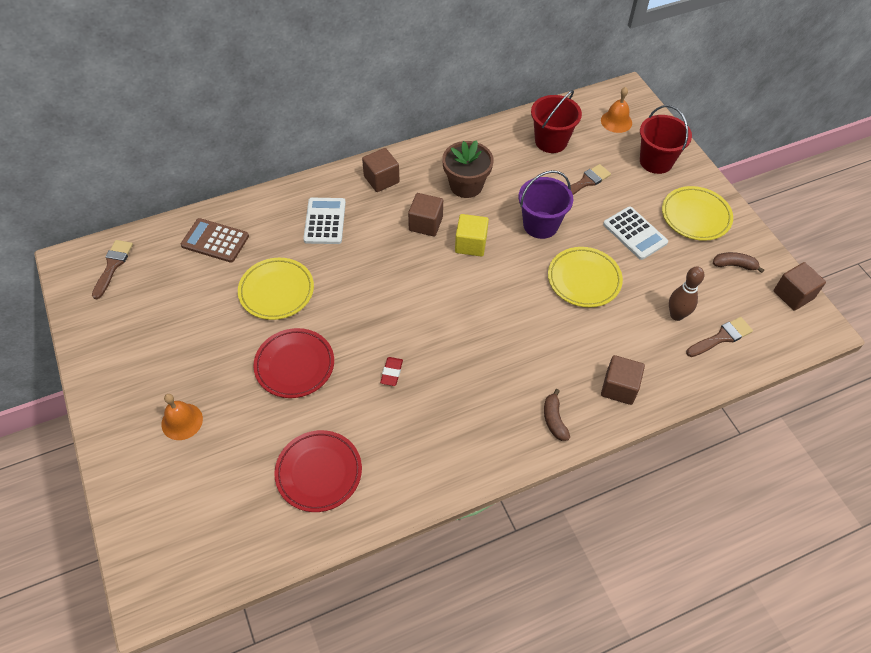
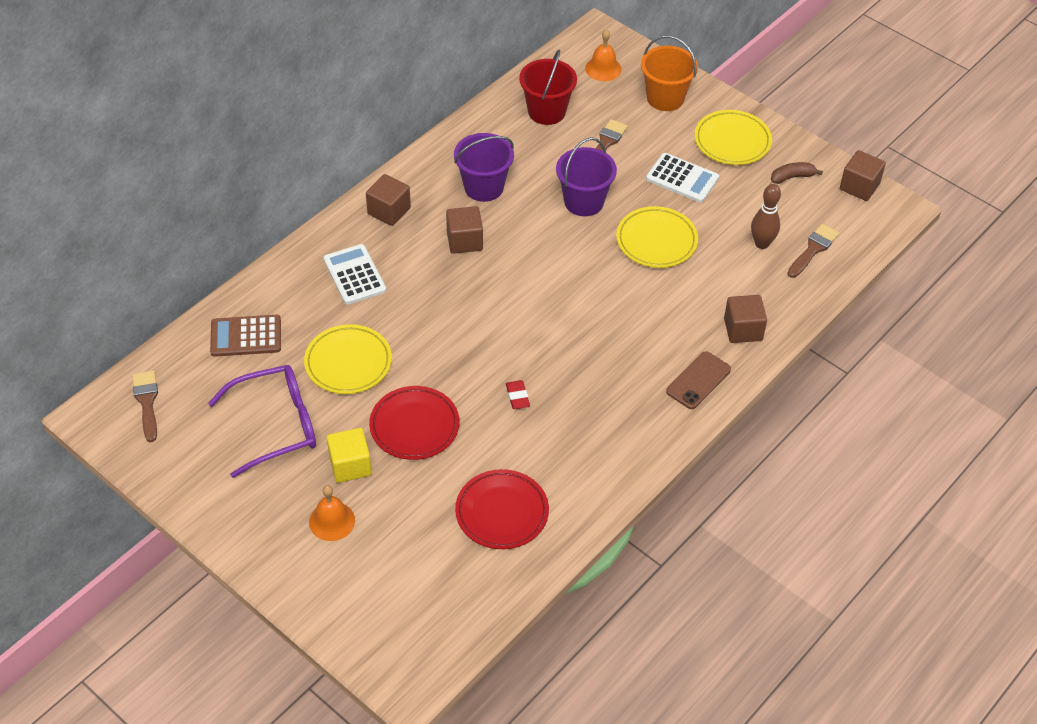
camera: 25 degrees left, 5 degrees down
(192, 322) = (276, 425): none -> purple glasses
(466, 185) = (484, 187): brown flower pot -> purple bucket
(470, 244) = (523, 245): yellow cube -> yellow cube (350, 465)
(554, 420) = (698, 380): brown banana -> brown phone
(656, 161) = (665, 98): red bucket -> orange bucket

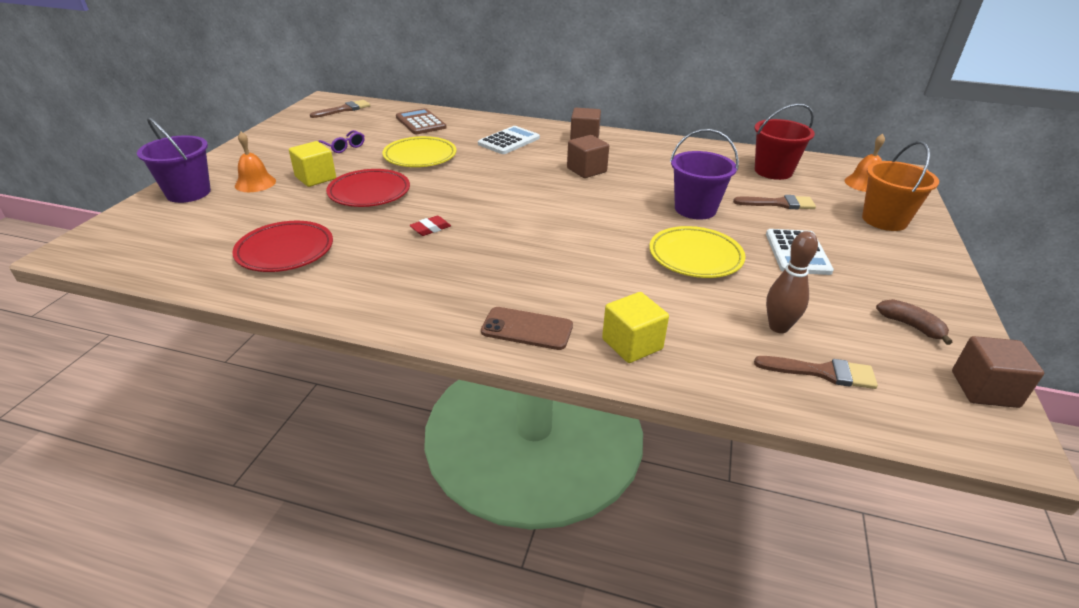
camera: 65 degrees right, 15 degrees down
(276, 425) = (344, 147): purple glasses -> purple glasses, size x0.48
(484, 187) = (653, 165): purple bucket -> purple bucket (188, 193)
(732, 141) = (894, 271): yellow plate -> none
(743, 329) = (632, 344): brown cube -> yellow cube

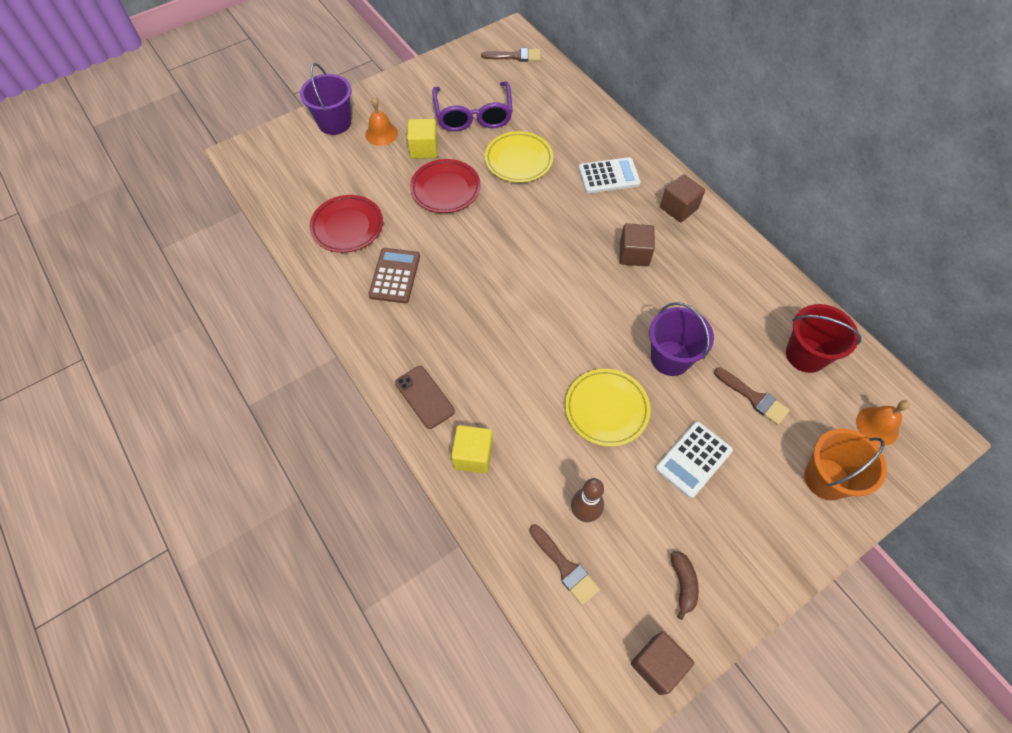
camera: 40 degrees right, 25 degrees up
(344, 147) = (473, 115): purple glasses -> purple glasses, size x2.10
(420, 122) = (560, 108): brown calculator -> brown calculator (394, 276)
(430, 229) = (452, 258): red eraser -> none

